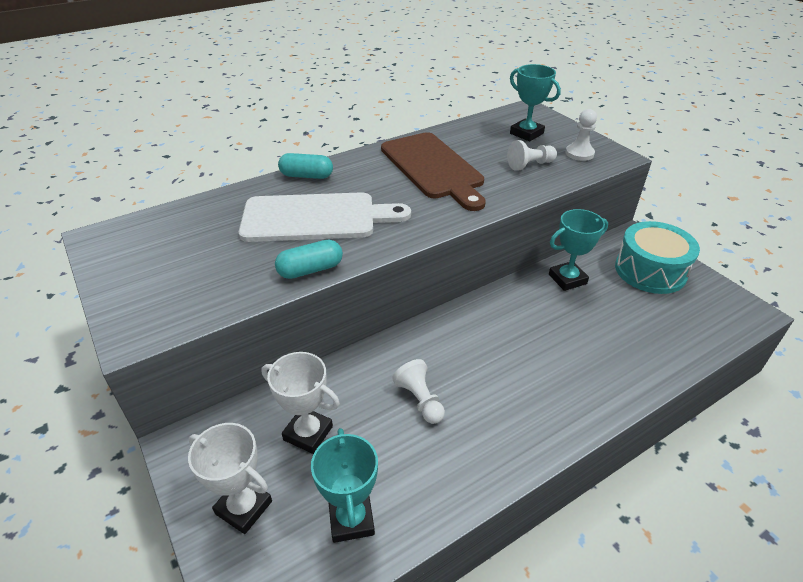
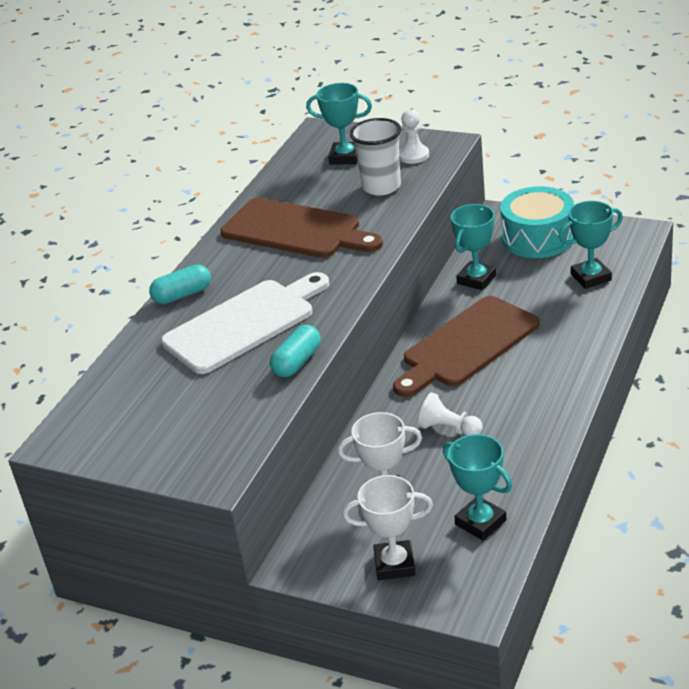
camera: 30 degrees left, 5 degrees down
(507, 331) = (466, 345): none -> brown cutting board
(530, 165) = (381, 187): white pawn -> white cup
(670, 330) = (591, 277): none -> turquoise trophy

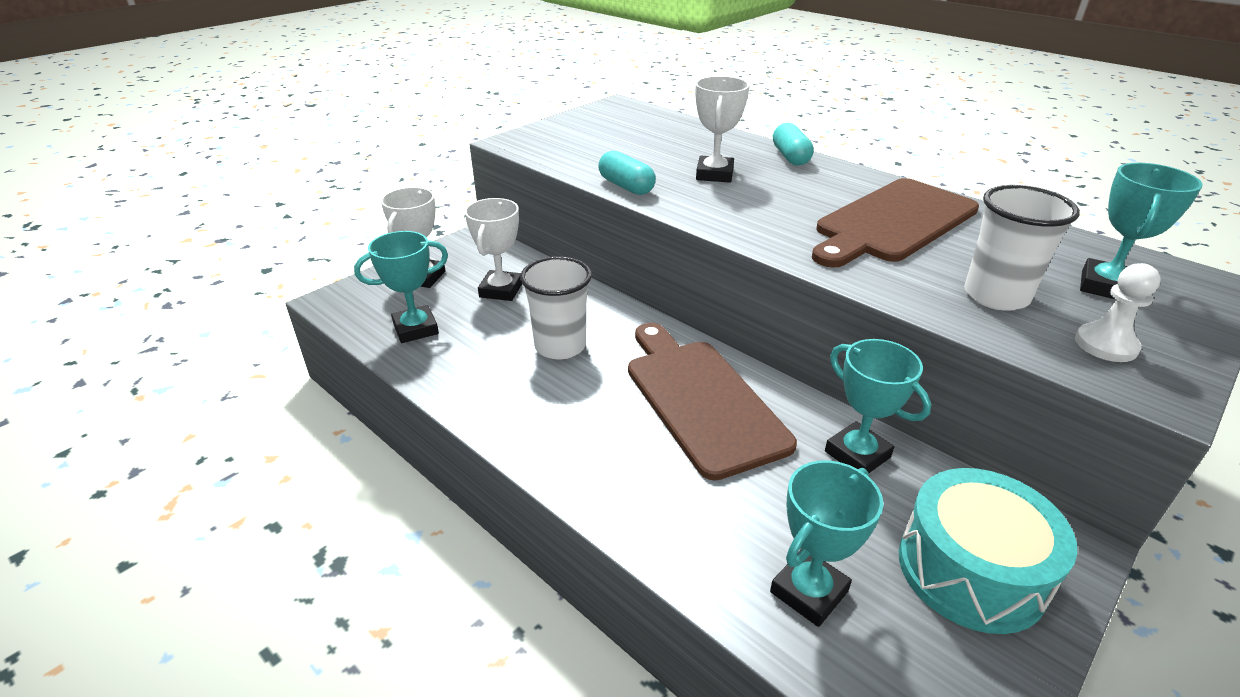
camera: 105 degrees right, 0 degrees up
(244, 324) = (714, 174): white cutting board -> white trophy
(449, 429) = (560, 346): white pawn -> white cup
(591, 277) = (809, 591): turquoise trophy -> turquoise trophy turned 45 degrees clockwise

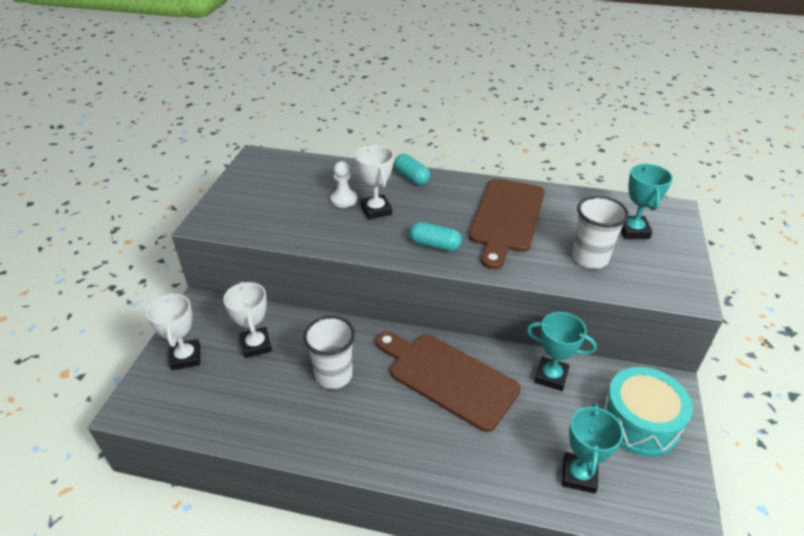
camera: 30 degrees left, 5 degrees up
(416, 329) = (219, 405): turquoise trophy -> none
(626, 186) = (327, 242): turquoise capsule -> turquoise capsule (434, 245)
(1105, 345) = (654, 273): white pawn -> white pawn (344, 199)

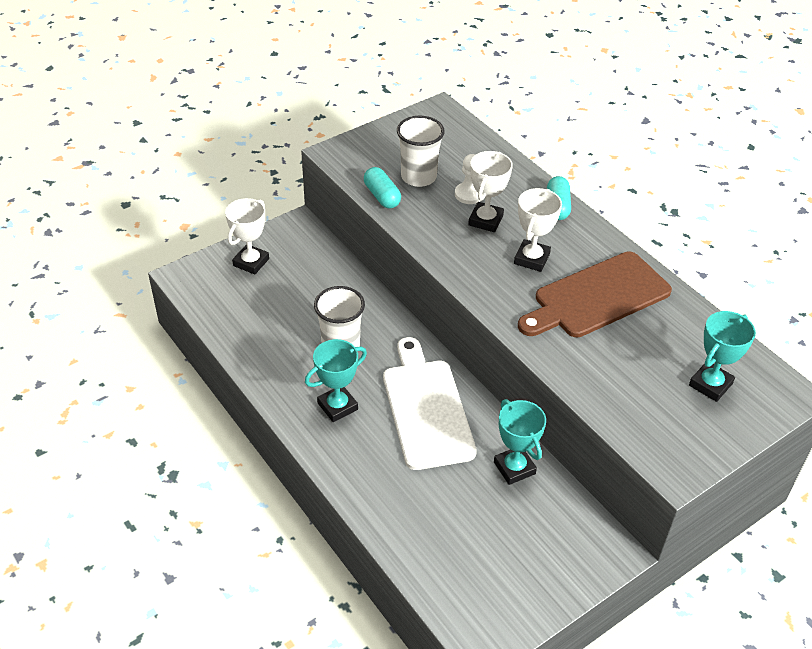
camera: 40 degrees right, 5 degrees up
(256, 345) = (308, 285): white trophy -> white trophy (531, 259)
(434, 245) = (498, 282): turquoise capsule -> turquoise capsule (382, 196)
(448, 377) = (426, 408): brown cutting board -> white cutting board
(579, 475) = (442, 548): turquoise trophy -> turquoise trophy (337, 406)
(590, 258) = (626, 380): white cup -> white cup (418, 177)
(639, 422) = (544, 554): turquoise drum -> none

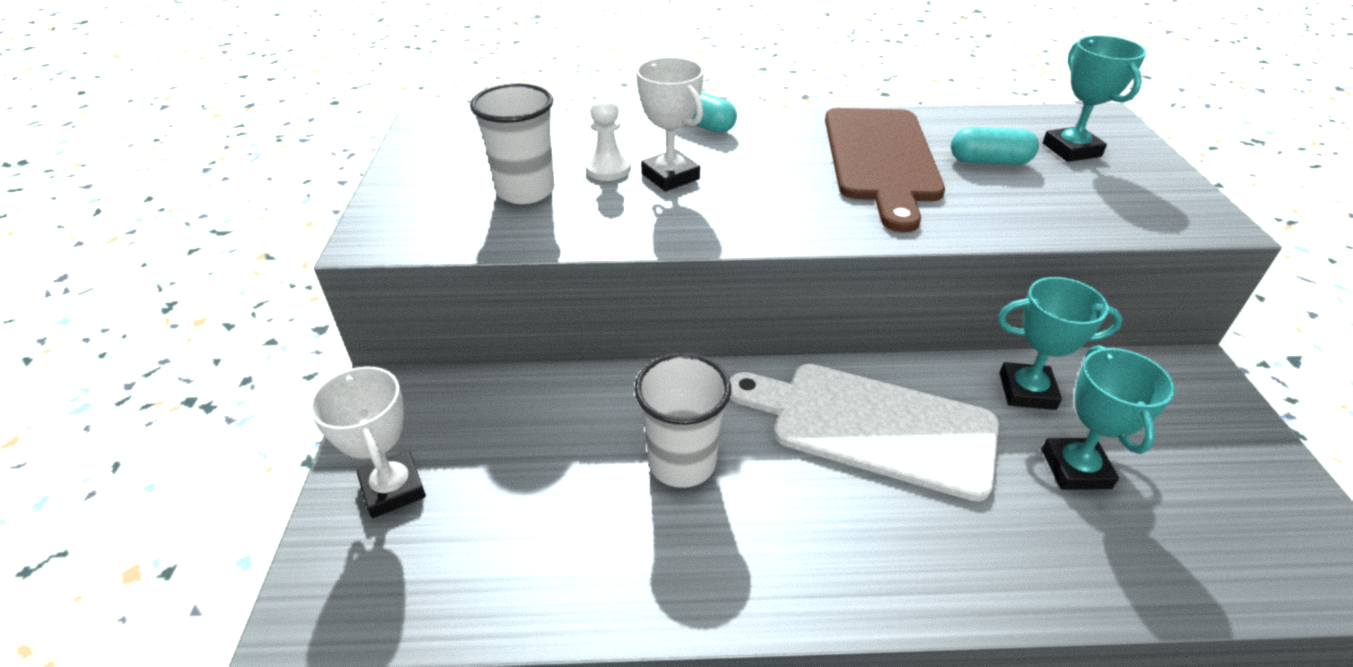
camera: 55 degrees left, 5 degrees down
(337, 406) = (806, 528): turquoise trophy -> turquoise trophy (1075, 469)
(382, 196) = (522, 234): turquoise capsule -> turquoise capsule (989, 161)
(531, 259) = (775, 173): white trophy -> none

